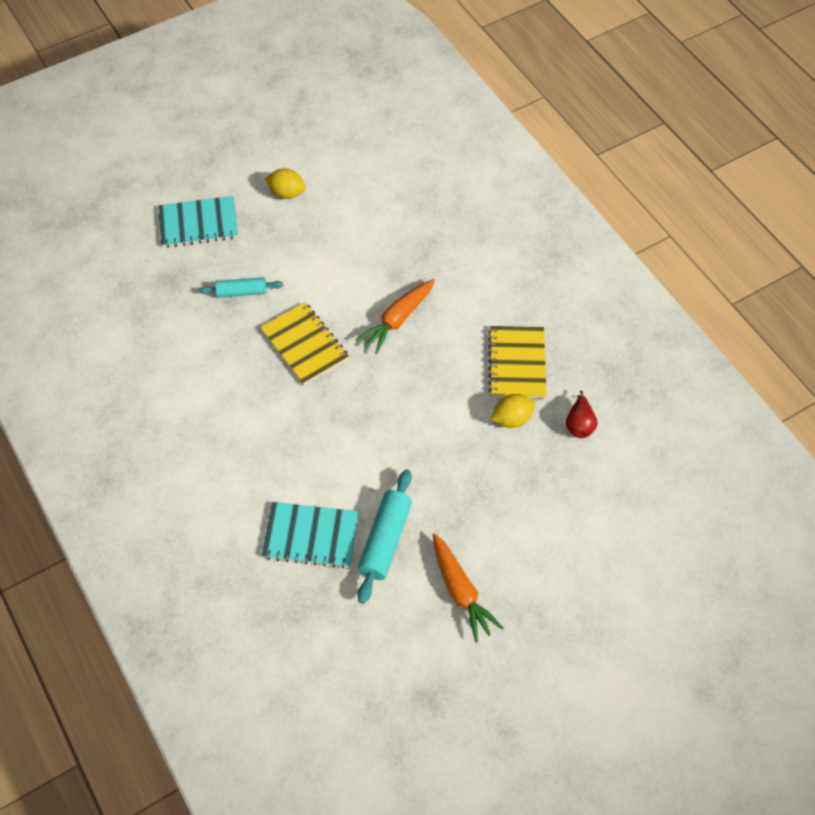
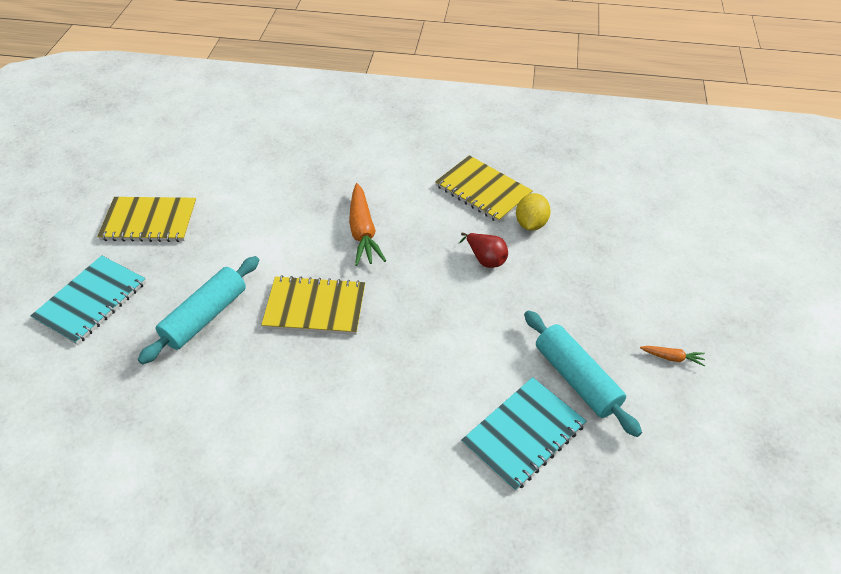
camera: 50 degrees left, 10 degrees down
(242, 292) = (205, 316): turquoise rolling pin -> turquoise rolling pin, size x1.56
(287, 193) = (149, 221): yellow lemon -> yellow notebook
(461, 591) = (672, 358): orange carrot -> orange carrot, size x0.48
(579, 424) = (573, 191): red pear -> red pear (485, 259)

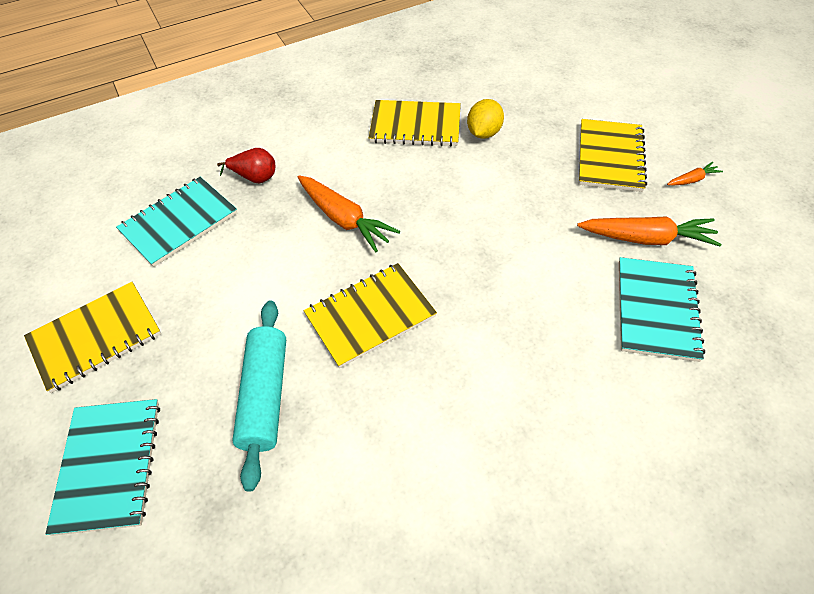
camera: 35 degrees left, 5 degrees up
(258, 175) = (179, 222): none -> turquoise notebook
(485, 259) = (477, 182): red pear -> red pear (255, 177)
(531, 224) = (483, 133): yellow lemon -> yellow lemon turned 45 degrees clockwise
(576, 379) = (647, 238): turquoise rolling pin -> orange carrot
(617, 299) = (610, 157): none -> yellow notebook

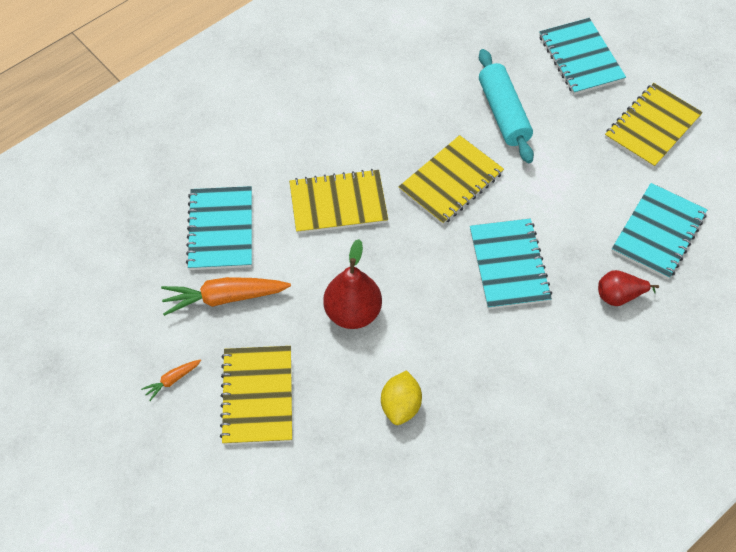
camera: 165 degrees right, 5 degrees up
(344, 219) = (509, 265): orange carrot -> turquoise notebook
(415, 125) = (480, 402): yellow notebook -> yellow notebook (338, 203)
(513, 205) = (353, 312): none -> red pear

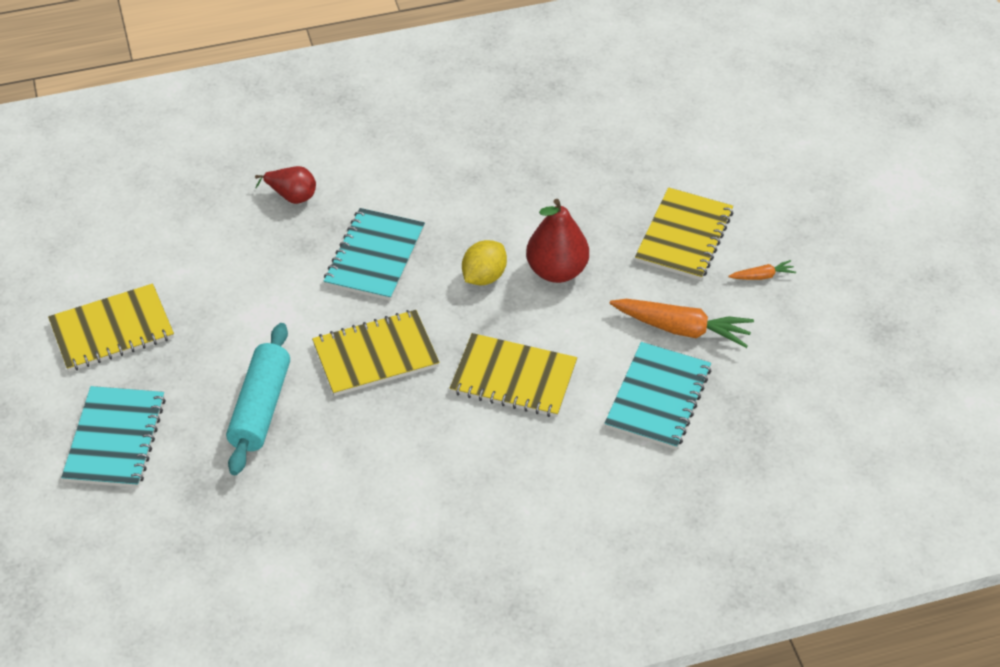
camera: 155 degrees left, 10 degrees down
(400, 406) = (555, 185): yellow lemon -> yellow lemon (484, 277)
(658, 232) = (205, 232): turquoise notebook -> none

